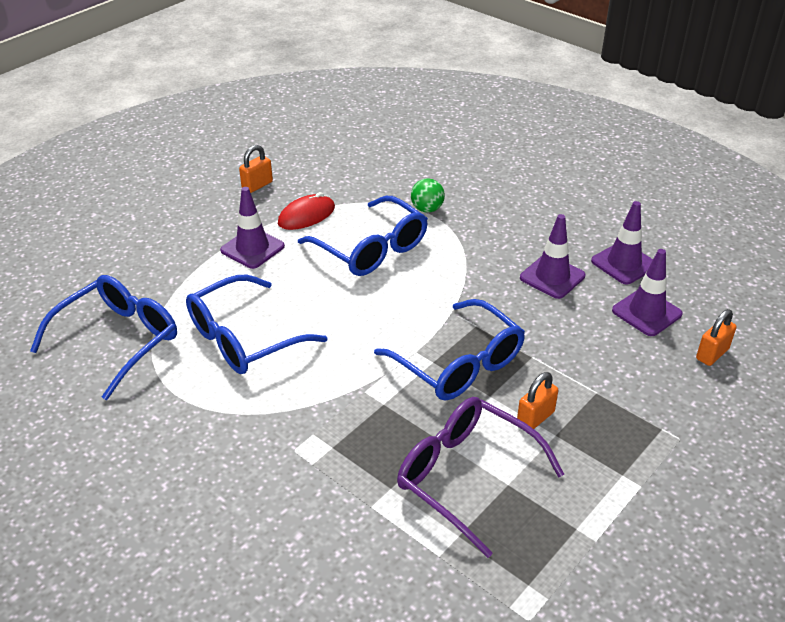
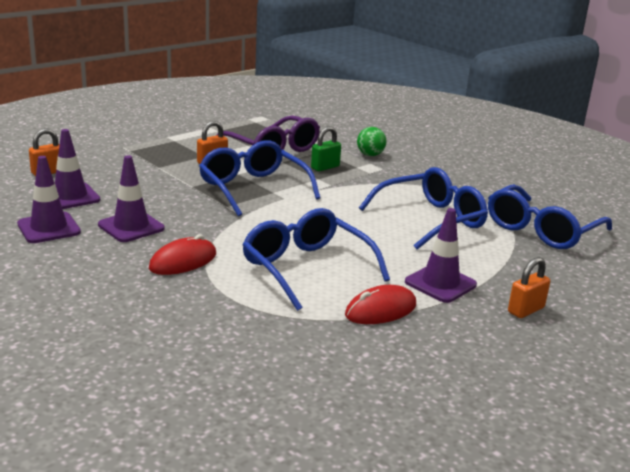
camera: 175 degrees left, 15 degrees down
(257, 185) = (453, 357): orange padlock -> orange padlock (526, 310)
(378, 435) = (325, 167): none -> green padlock
(427, 209) = (227, 300): green ball -> green ball (370, 155)
(480, 242) = (183, 261): none -> red mouse

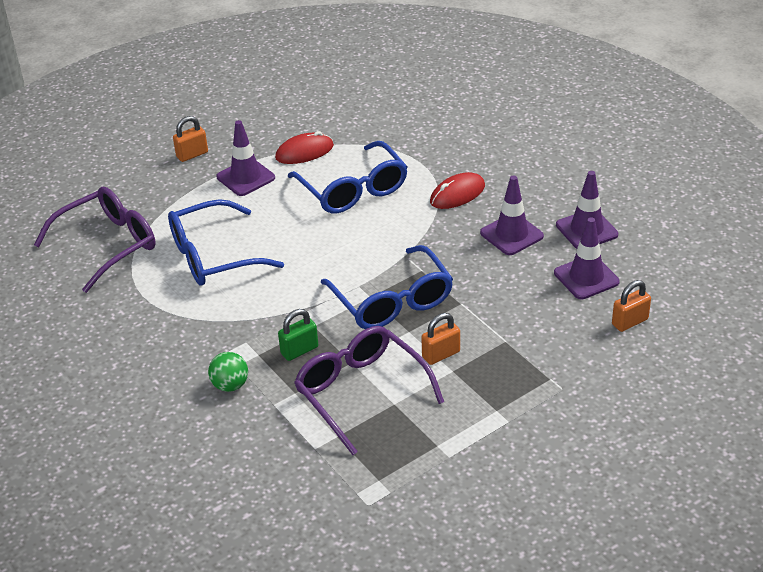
camera: 170 degrees left, 15 degrees up
(541, 230) = (107, 245): blue glasses -> purple glasses

